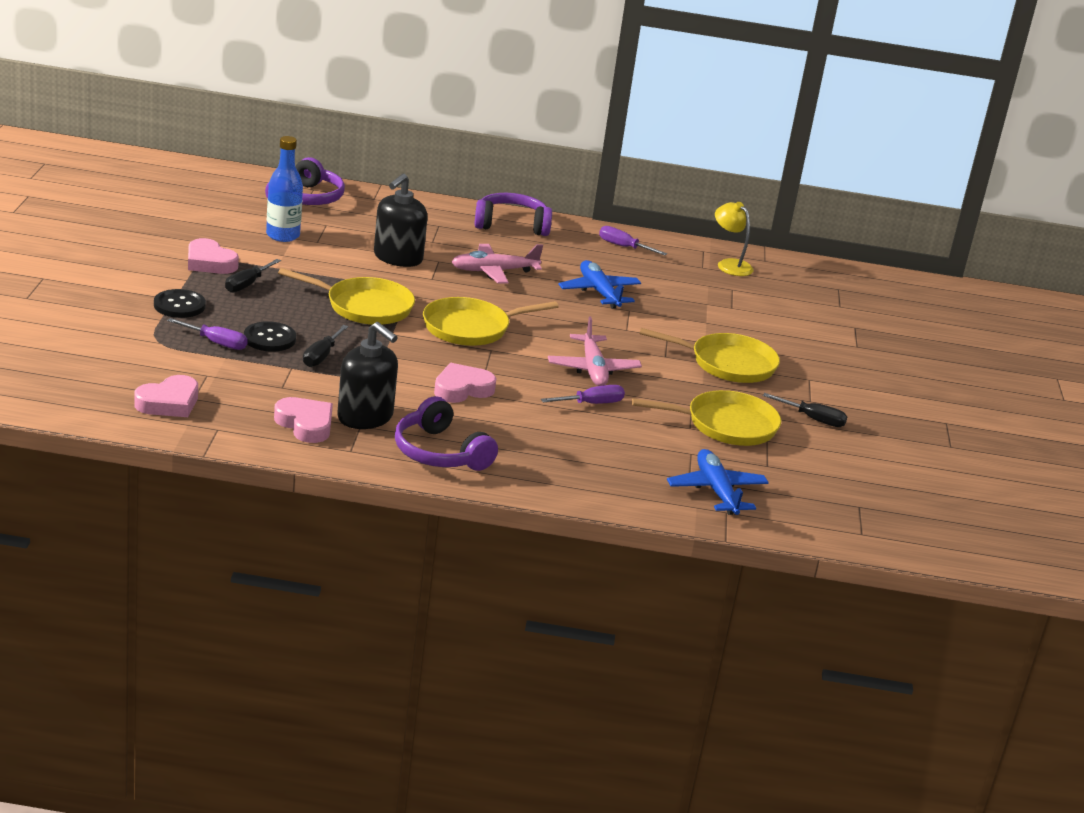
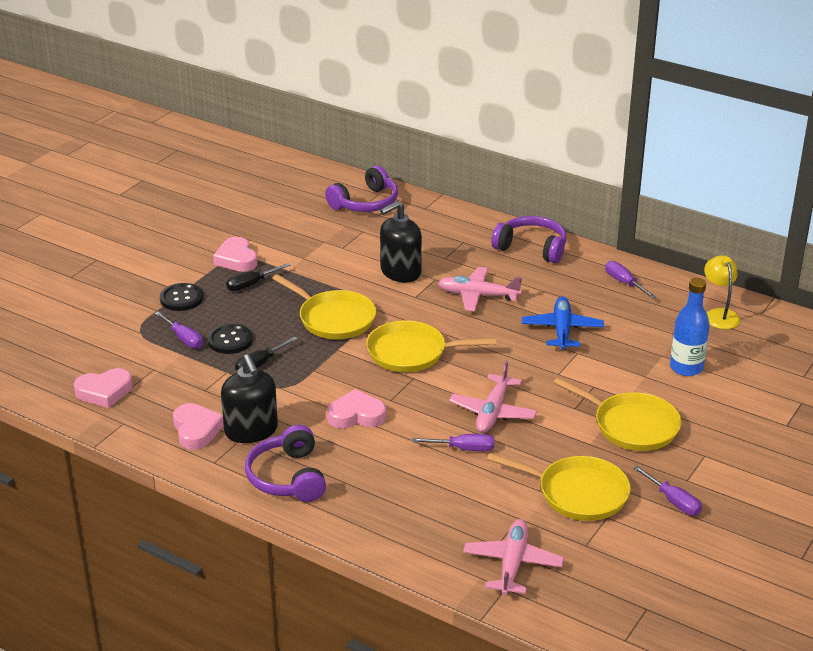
camera: 30 degrees right, 5 degrees up
(283, 236) = (317, 239): blue bottle -> blue bottle (686, 368)
(716, 491) = (512, 563): blue plane -> pink plane
(812, 419) = (673, 501): black screwdriver -> purple screwdriver

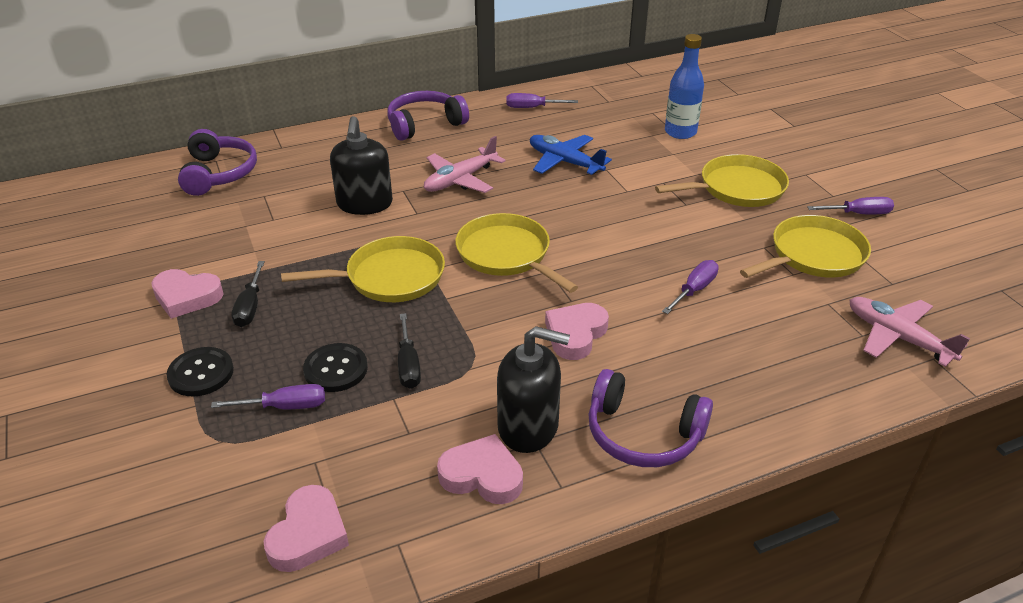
camera: 55 degrees left, 5 degrees up
(411, 353) = (506, 254): yellow pan -> yellow pan turned 105 degrees clockwise
(493, 412) = (652, 249): pink plane -> none
(719, 314) = (624, 90): yellow lamp -> none

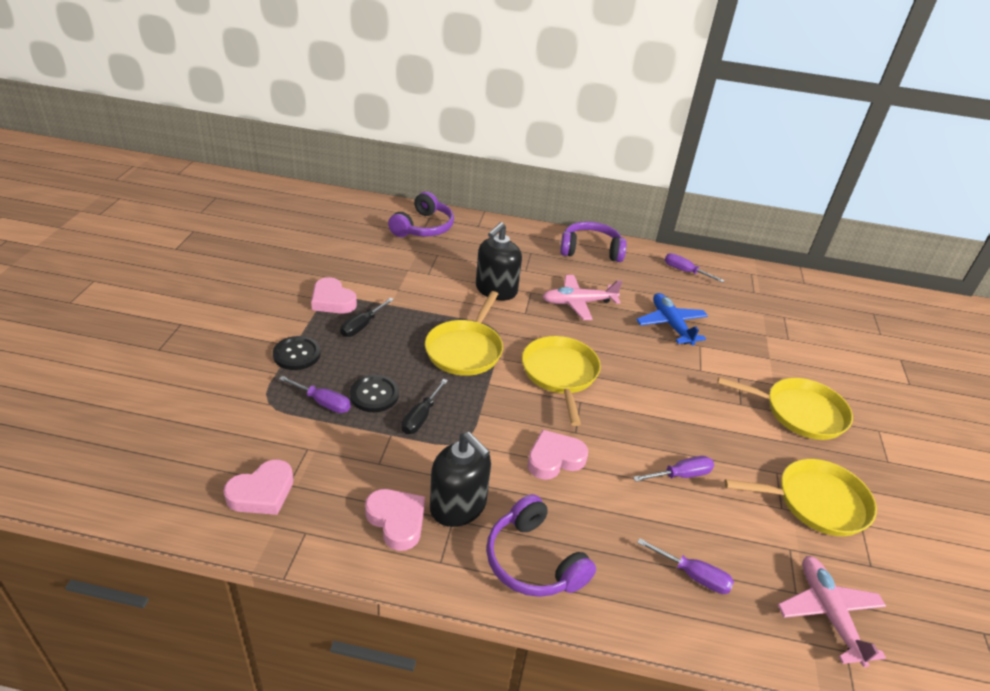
camera: 30 degrees right, 0 degrees up
(390, 277) = (465, 350): yellow pan -> yellow pan turned 90 degrees clockwise
(680, 132) = (793, 343): blue bottle -> none
(858, 214) = (897, 489): purple screwdriver -> purple screwdriver (693, 575)

